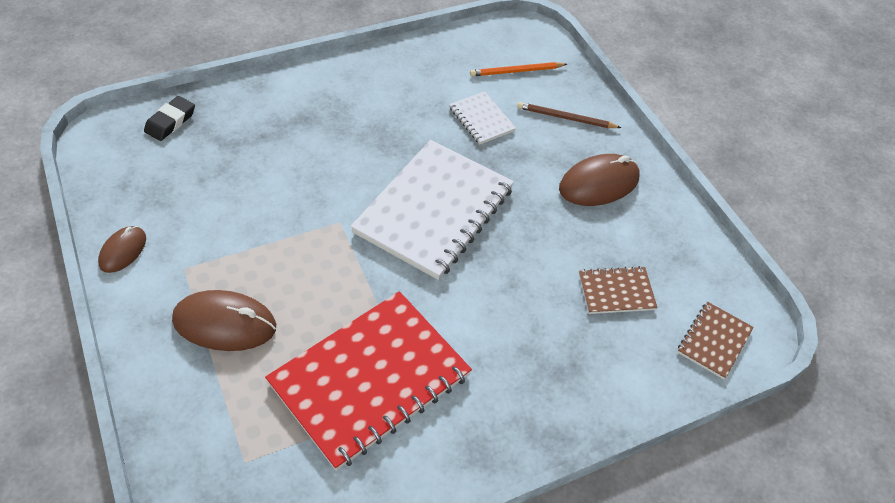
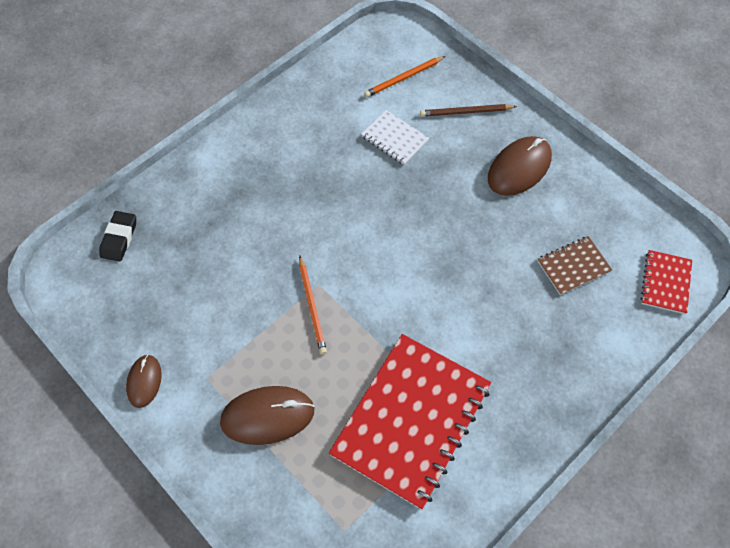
camera: 15 degrees left, 10 degrees up
(322, 239) = (312, 306): none -> orange pencil
(434, 210) = (393, 244): white notebook -> none
(714, 341) = (665, 283): brown notebook -> red notebook

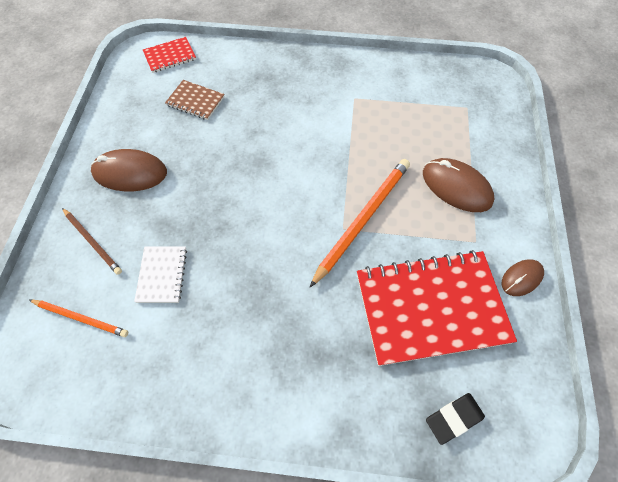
camera: 130 degrees left, 0 degrees up
(312, 306) = (362, 219): orange pencil -> orange pencil, size x1.74
(411, 420) = (378, 117): red notebook -> red notebook (431, 308)

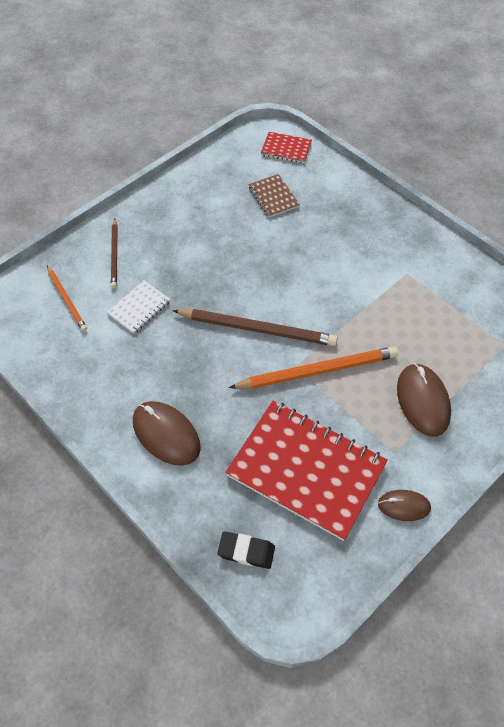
camera: 40 degrees right, 5 degrees down
(130, 173) = (179, 222): brown mouse -> brown mouse (166, 434)
(284, 219) = (257, 329): none -> brown pencil

